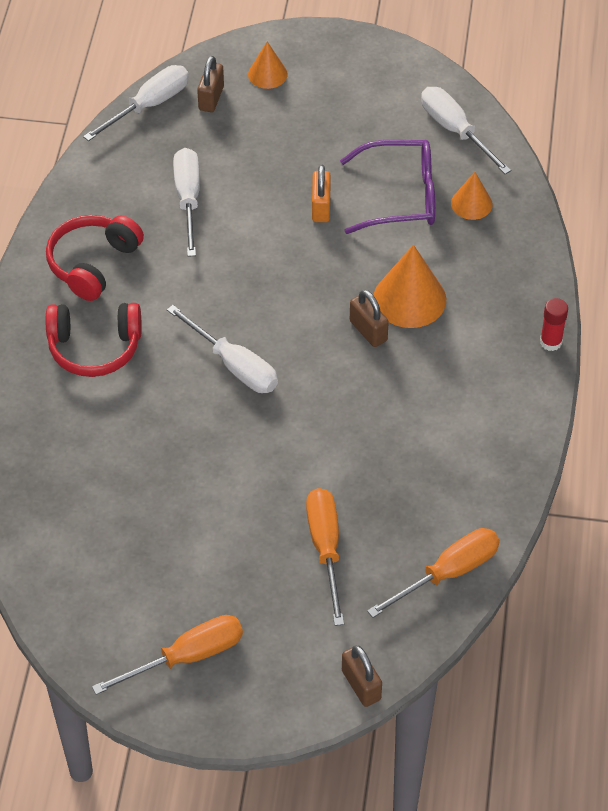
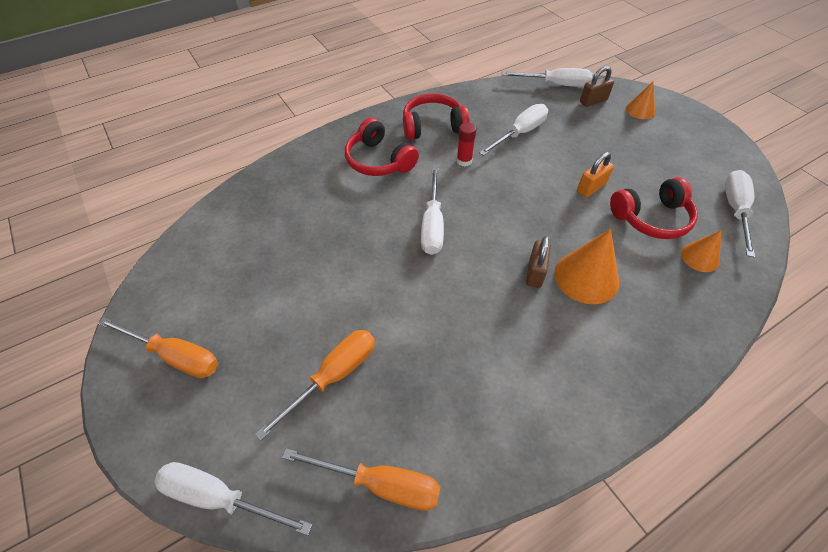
camera: 50 degrees right, 0 degrees up
(361, 685) = (219, 498): brown padlock -> white screwdriver
(400, 196) = (651, 218): purple glasses -> red headphones
(550, 342) = (663, 393): red glue stick -> red glue stick (464, 161)

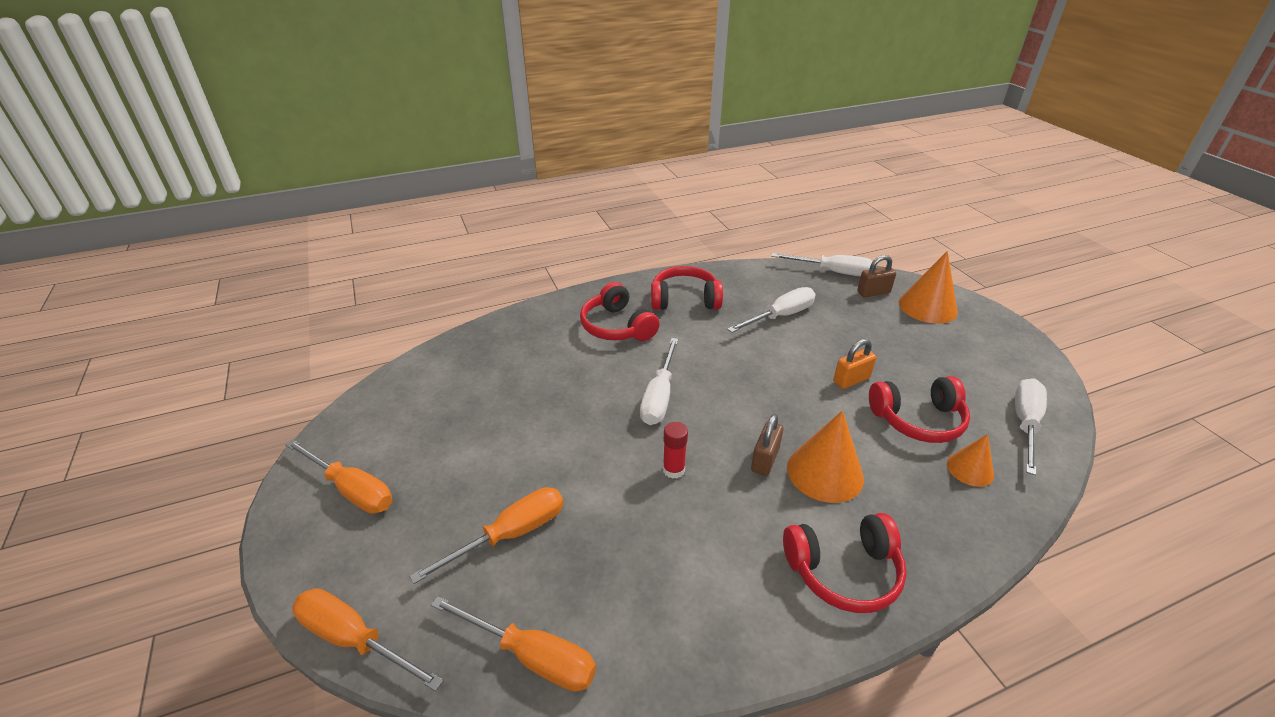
camera: 10 degrees right, 15 degrees down
(219, 498) = (354, 639): white screwdriver -> orange screwdriver
(464, 161) = (710, 337): red glue stick -> red glue stick (673, 470)
(618, 363) = (844, 571): none -> red headphones
(640, 110) = (927, 307): orange cone -> orange cone, size x1.70

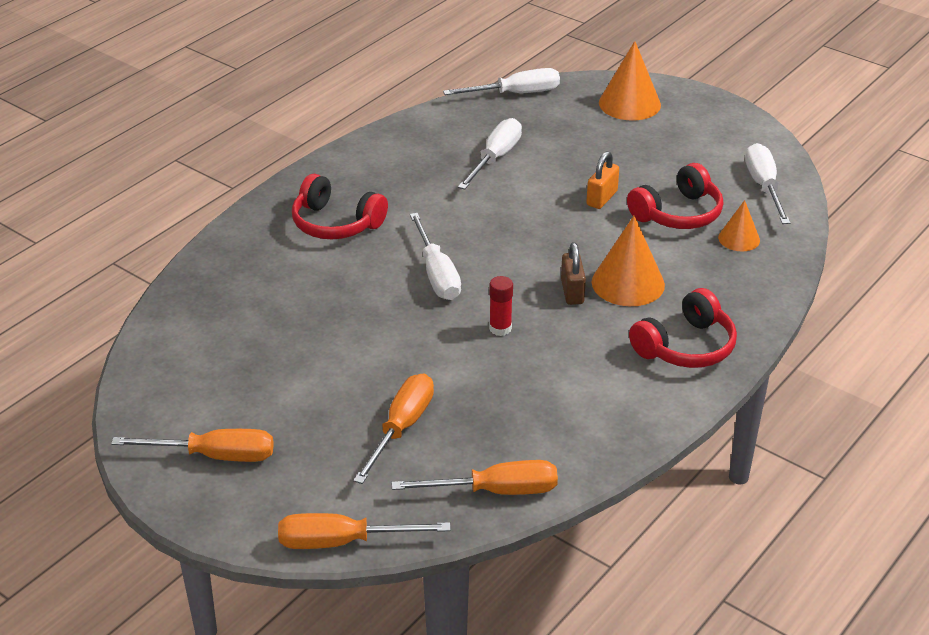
camera: 30 degrees left, 0 degrees up
(684, 299) = (383, 172): red headphones -> none
(873, 292) = (570, 104): brown padlock -> none

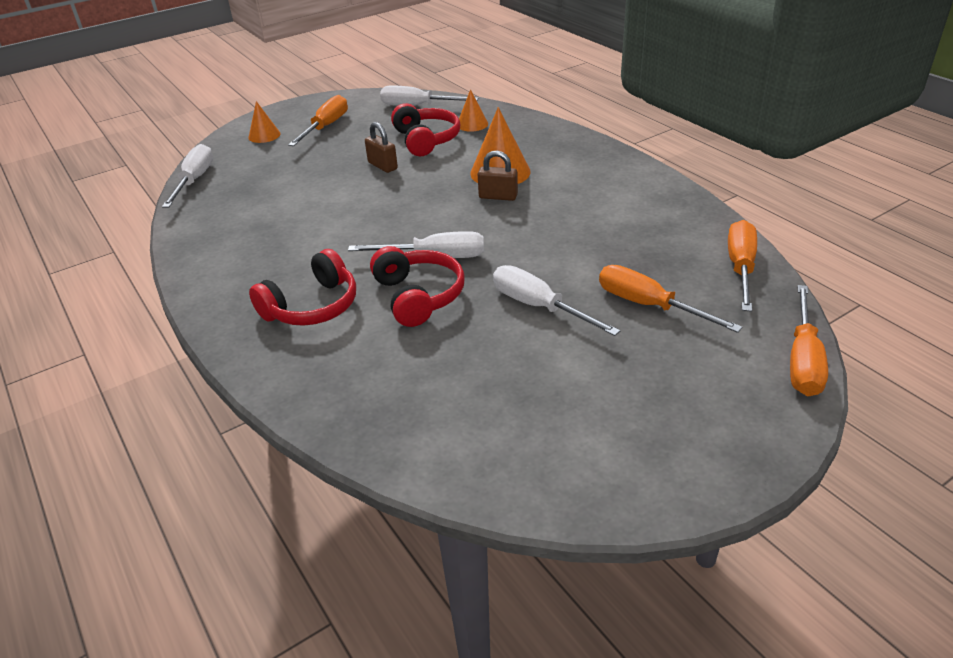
camera: 70 degrees left, 0 degrees up
(214, 456) = (665, 437): orange screwdriver -> orange screwdriver (326, 127)
(495, 158) = (283, 204): white screwdriver -> white screwdriver (539, 307)
(500, 328) = (530, 236): red glue stick -> none
(601, 198) = (382, 166): orange padlock -> brown padlock
(629, 104) = (264, 135): orange cone -> orange cone, size x0.59
(686, 347) = (587, 162): red headphones -> red headphones (418, 296)

